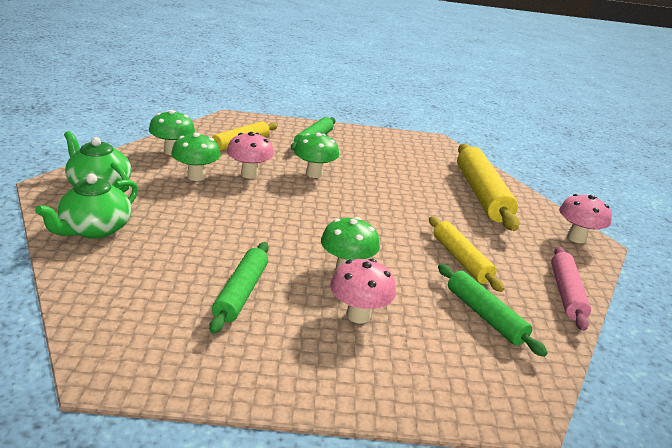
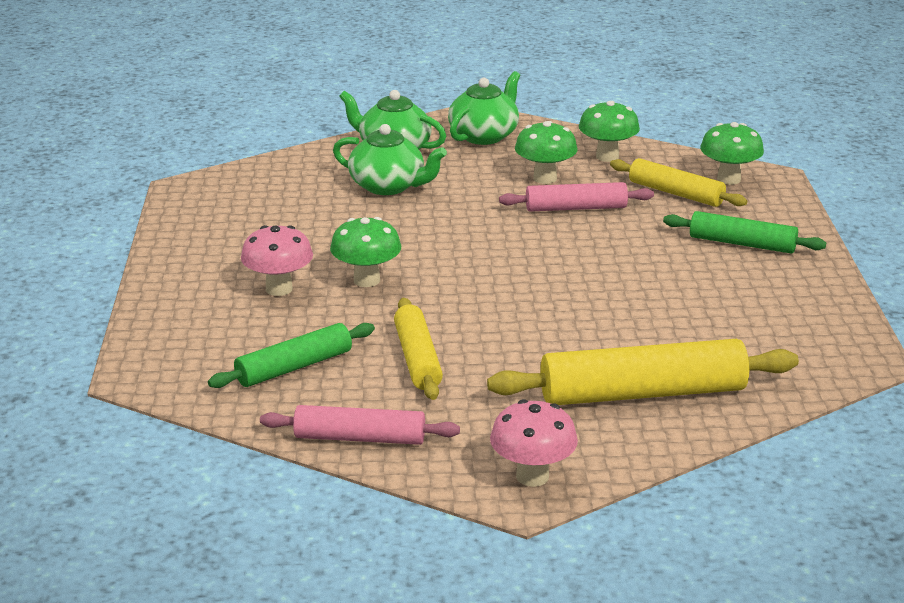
camera: 90 degrees right, 0 degrees up
(174, 240) = (388, 186): none -> green teapot
(241, 293) = (303, 227): green rolling pin -> none
(249, 174) = (575, 208): pink mushroom -> pink rolling pin
(314, 174) = (611, 250): green mushroom -> green mushroom (728, 179)
(461, 260) = (417, 359): yellow rolling pin -> yellow rolling pin turned 75 degrees counterclockwise

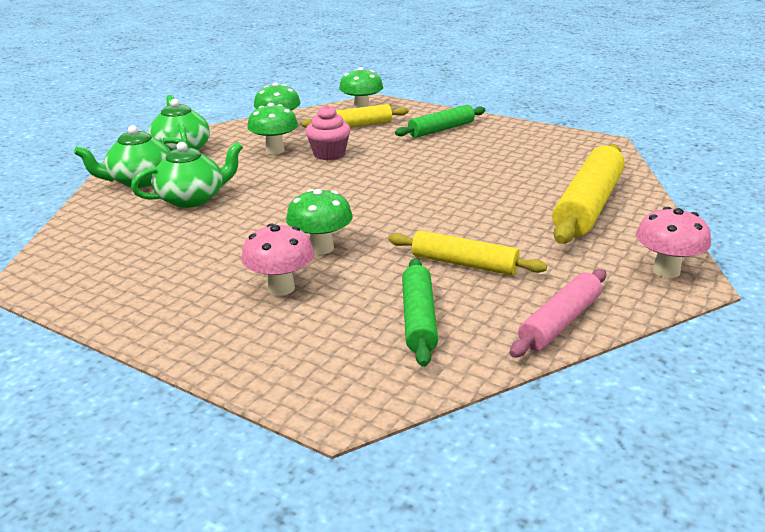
camera: 55 degrees left, 0 degrees up
(575, 208) = (329, 154): pink rolling pin -> pink cupcake

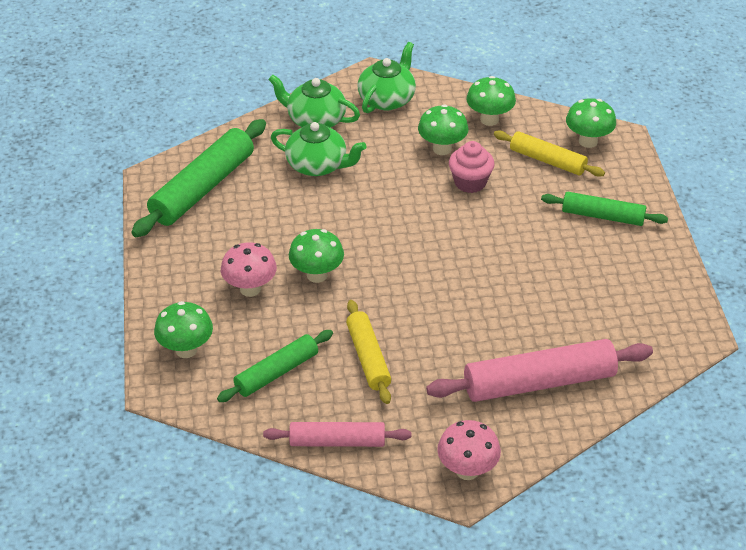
camera: 50 degrees right, 15 degrees up
(103, 260) = (202, 188): none -> green rolling pin
(305, 363) = (186, 350): none -> green mushroom
(588, 206) = (539, 382): yellow rolling pin -> pink rolling pin

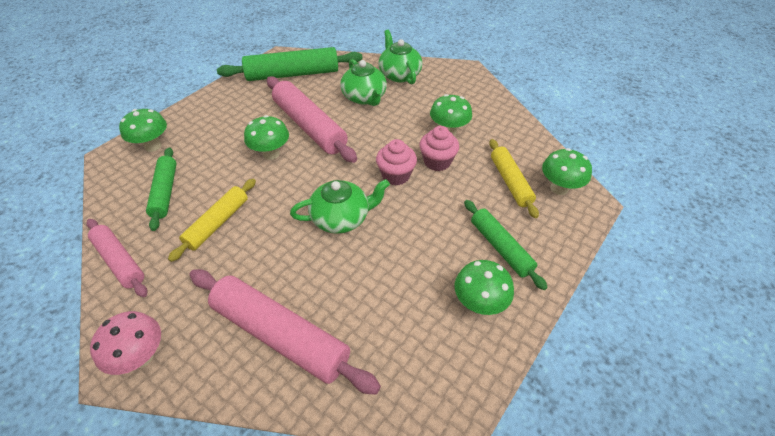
camera: 45 degrees right, 5 degrees up
(250, 289) = (230, 137): pink mushroom -> none
(277, 372) = (165, 192): green rolling pin -> green rolling pin turned 75 degrees clockwise
(310, 227) = (309, 126): none -> pink rolling pin
(387, 99) = (455, 86): green teapot -> green teapot (341, 218)
(453, 217) = (396, 175): none -> pink cupcake
(489, 119) = (504, 133): green mushroom -> green mushroom (479, 303)

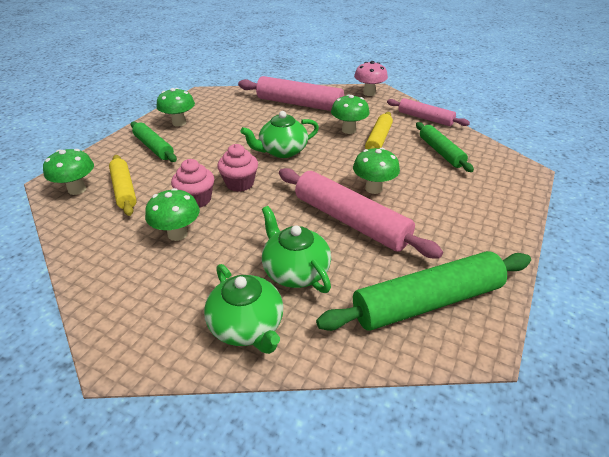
camera: 170 degrees right, 10 degrees down
(153, 146) = (499, 183): green mushroom -> green mushroom (348, 130)

